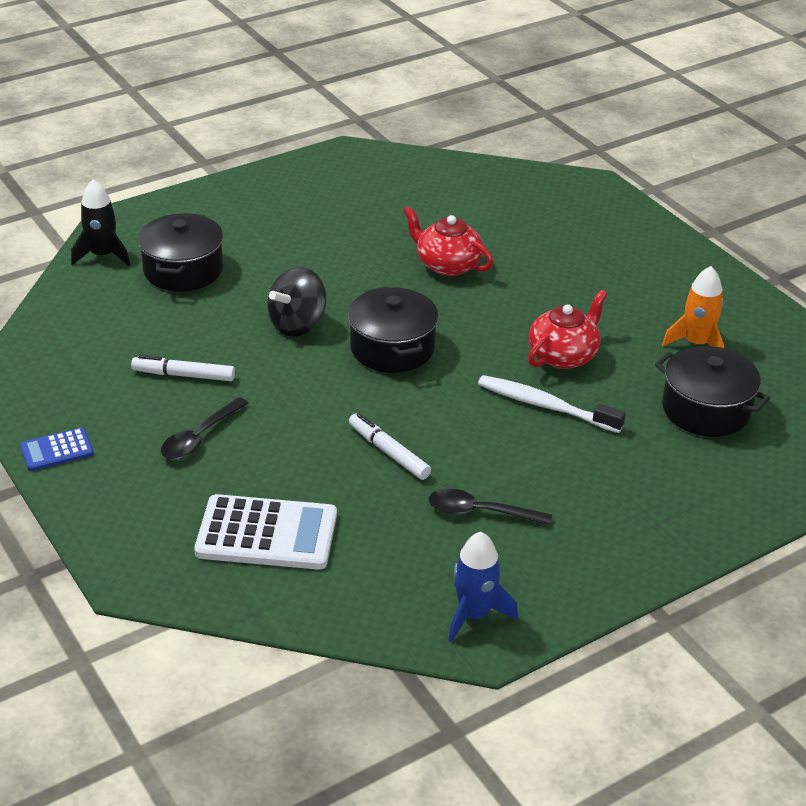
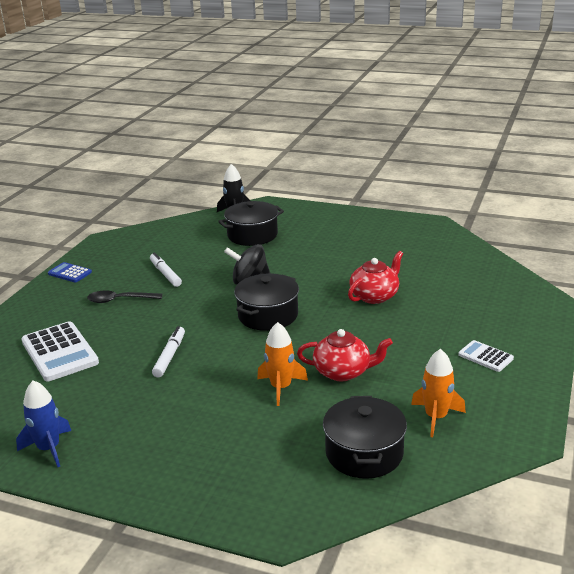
camera: 55 degrees right, 10 degrees down
(447, 265) = (375, 296): red teapot -> red teapot turned 45 degrees clockwise
(480, 512) = (147, 409): black spoon -> none
(545, 406) = (281, 387): white toothbrush -> orange rocket
(636, 266) = (485, 356): none -> white calculator

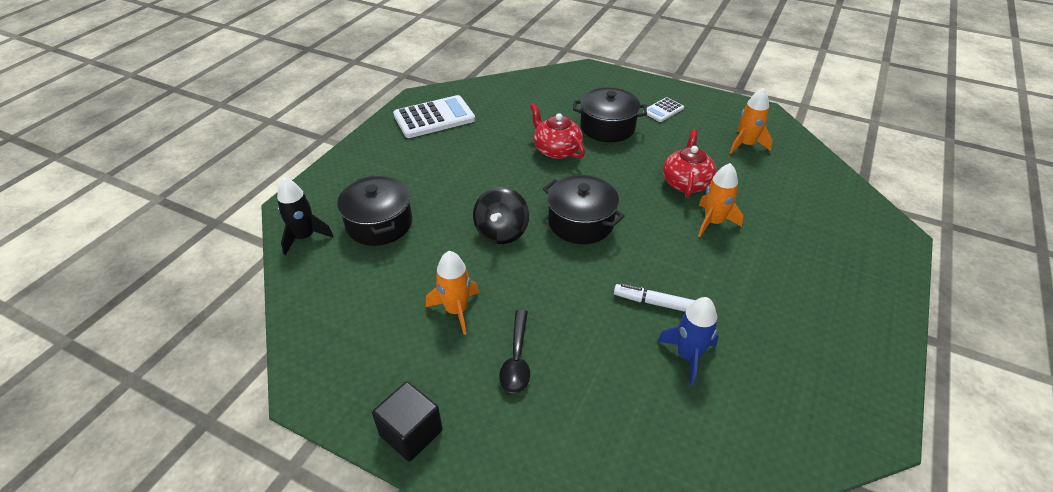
camera: 85 degrees left, 15 degrees up
(49, 449) = (845, 408): blue rocket -> blue rocket (688, 356)
(59, 352) = (645, 420): white calculator -> white calculator (434, 118)
(70, 273) = (411, 433): blue calculator -> black cube
(165, 274) = (456, 310): white marker -> orange rocket
(364, 453) = (797, 184): black pot -> black pot (607, 127)

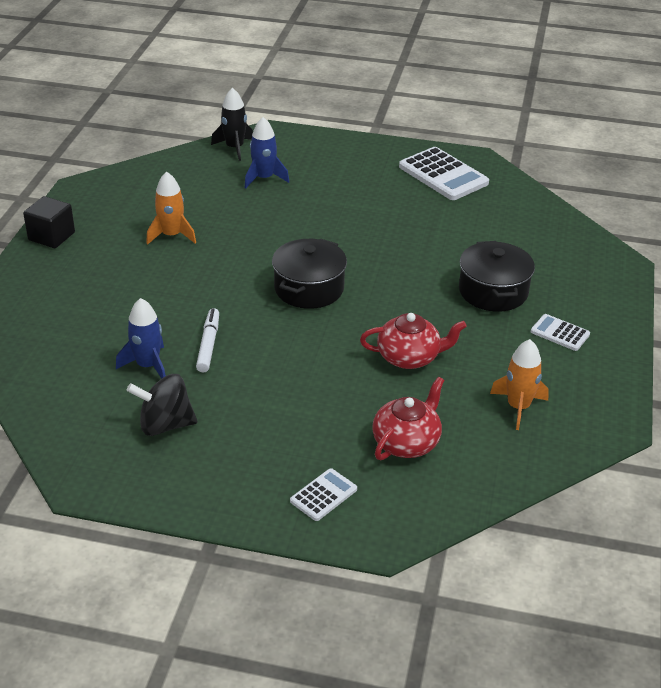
camera: 75 degrees right, 5 degrees down
(379, 224) = (264, 178): black pot -> blue rocket
(501, 232) = (277, 243): black spinning top -> black spinning top (165, 425)
(516, 359) = (126, 273): black spoon -> none
(556, 150) = (426, 260): red teapot -> red teapot (406, 442)
(713, 222) = (345, 379): orange rocket -> none
(858, 258) = (323, 495): none -> white calculator

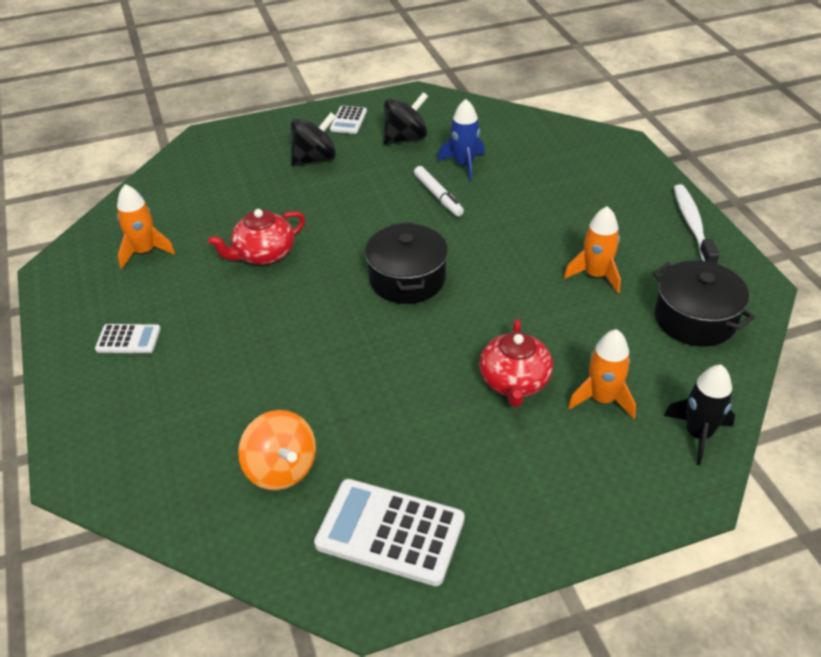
camera: 150 degrees right, 5 degrees up
(51, 236) = (692, 225): black cube -> white toothbrush
(264, 178) = (602, 399): blue rocket -> orange rocket
(282, 442) = (315, 158): none -> black spinning top
(323, 495) = (260, 143): white calculator -> white calculator (348, 120)
(406, 442) = (223, 192): red teapot -> red teapot (514, 382)
(486, 219) = (281, 469): none -> orange spinning top
(493, 291) = (220, 359): black pot -> black pot (695, 319)

